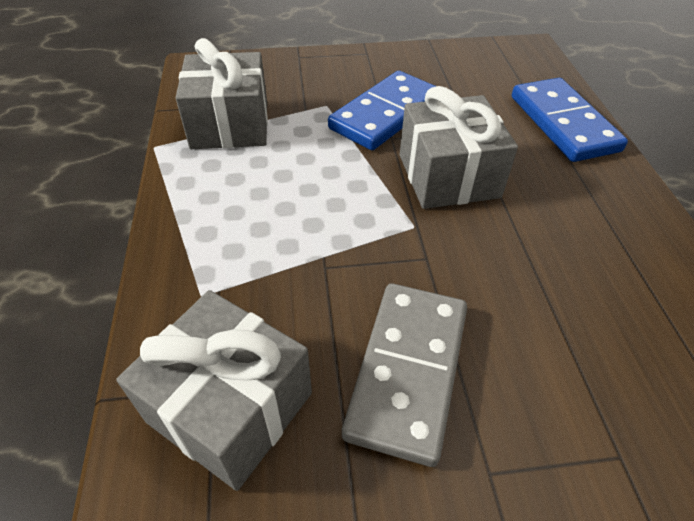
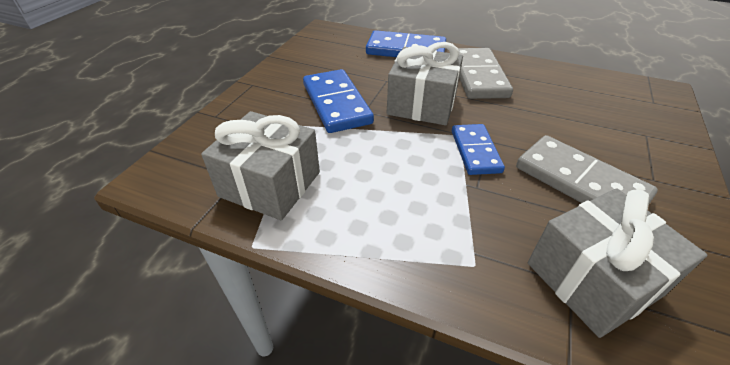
camera: 60 degrees left, 5 degrees down
(391, 249) = (475, 151): none -> blue domino
(575, 208) = (478, 76): none -> grey domino

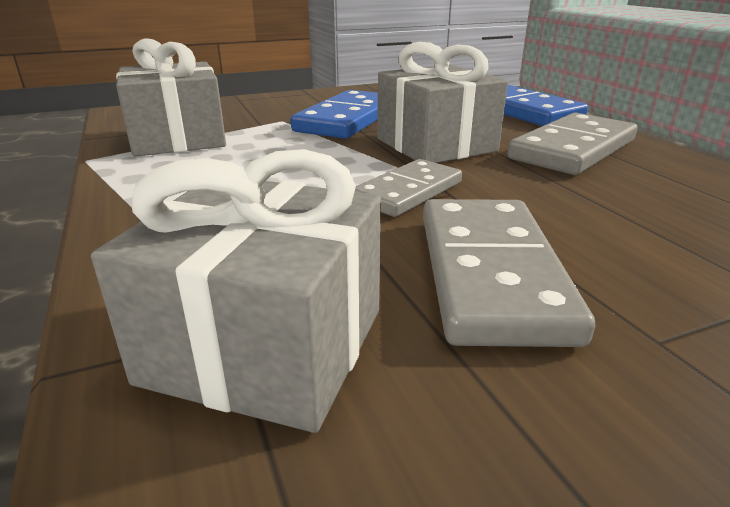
camera: 45 degrees right, 15 degrees down
(475, 151) = (408, 192): blue domino -> grey domino

